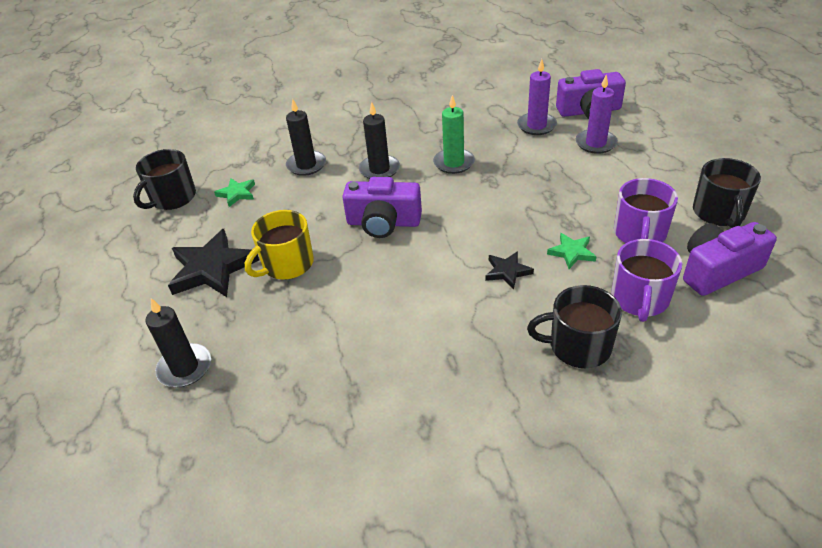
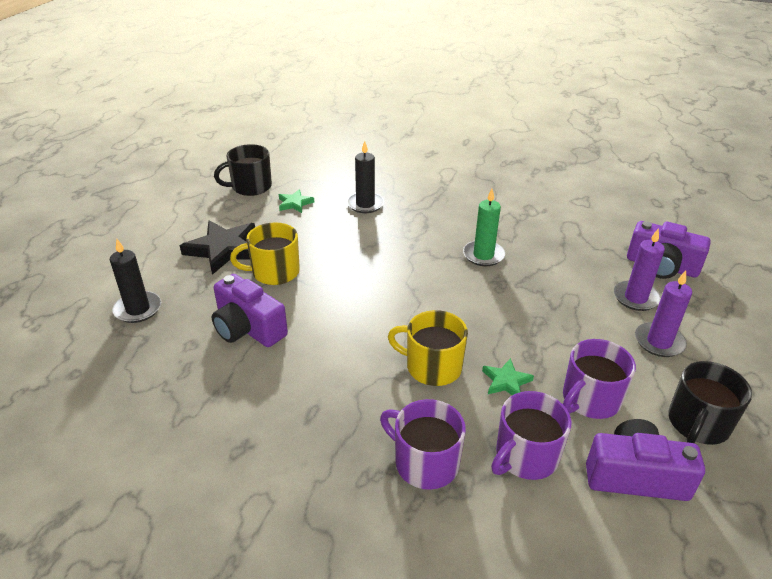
camera: 30 degrees right, 5 degrees down
(379, 169) = (416, 233): black candle -> none
(383, 222) = (375, 276): purple camera -> purple camera (248, 328)
(507, 272) = (432, 367): black star -> yellow mug
(536, 126) = (593, 257): purple candle -> purple candle (659, 342)
(578, 346) = (425, 462): black mug -> purple mug

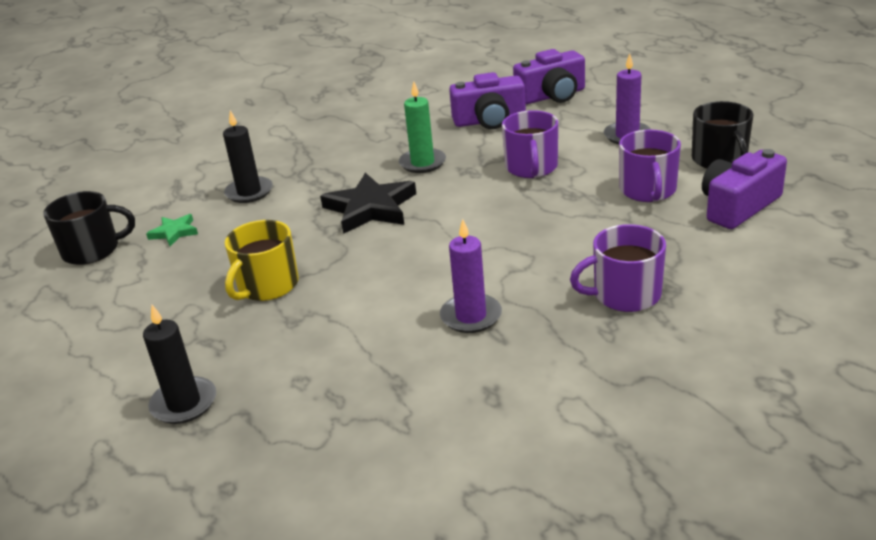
camera: 45 degrees left, 5 degrees down
(224, 249) = (175, 306): black star -> black star (370, 208)
(248, 328) = (329, 333): purple camera -> purple camera (489, 120)
(250, 187) = (92, 250): black mug -> black mug turned 120 degrees counterclockwise
(432, 367) = (523, 246): yellow mug -> none
(506, 381) = (585, 218): green star -> none
(525, 456) = (671, 244): purple mug -> purple mug (531, 168)
(635, 298) = (570, 122): purple candle -> purple candle (471, 316)

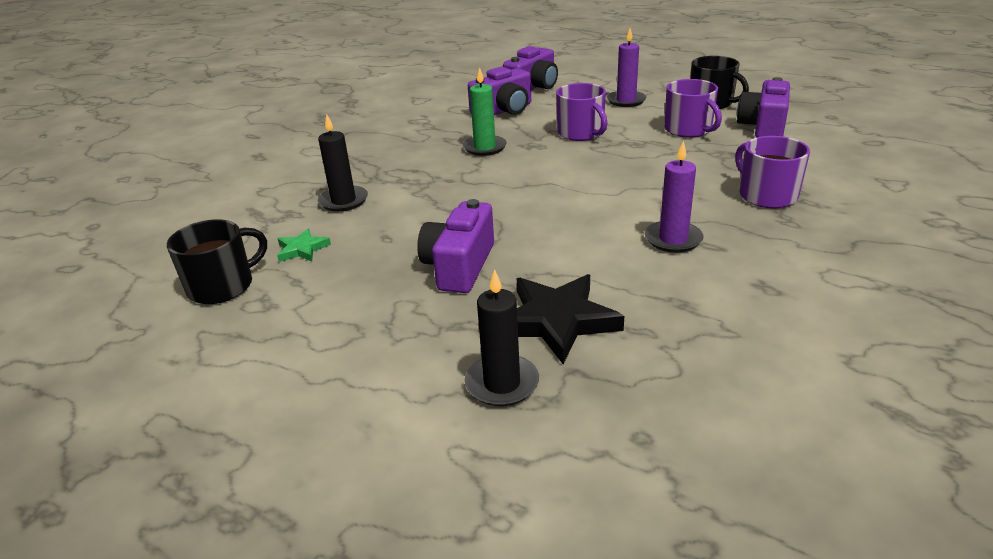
camera: 30 degrees left, 0 degrees up
(267, 286) = (459, 266): yellow mug -> purple camera
(370, 208) = (481, 187): black star -> black star (557, 321)
(625, 295) = (766, 195): purple mug -> purple mug turned 105 degrees clockwise

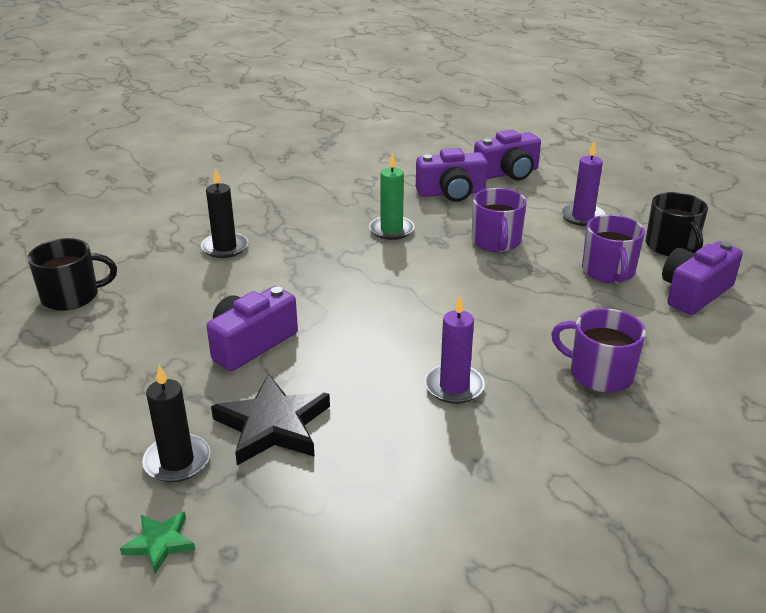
camera: 25 degrees right, 0 degrees up
(302, 249) = (153, 283): green star -> green star (160, 543)
(766, 195) = (599, 373): purple mug -> purple mug turned 60 degrees counterclockwise

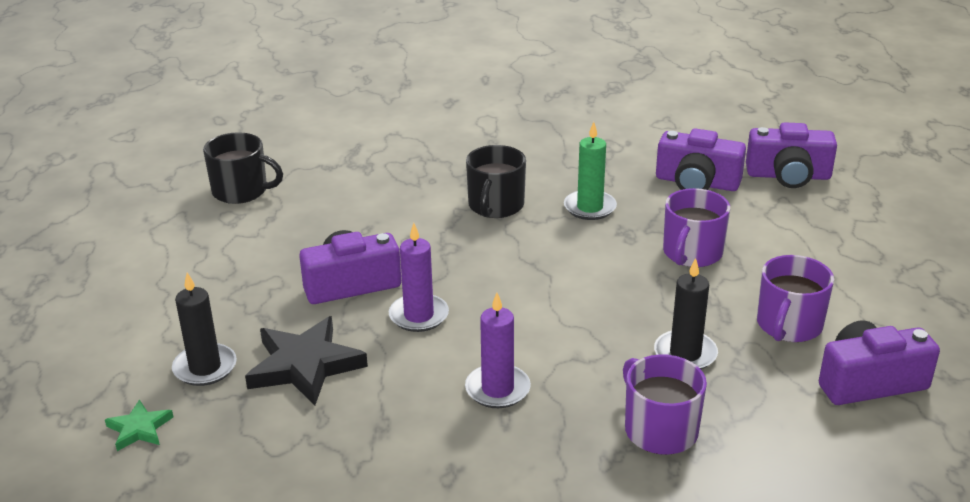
camera: 30 degrees right, 0 degrees up
(225, 247) = (409, 180): black candle -> black candle (685, 354)
(582, 217) = (826, 253): purple candle -> purple candle (419, 316)
(671, 246) = (902, 320): black mug -> black mug (495, 206)

